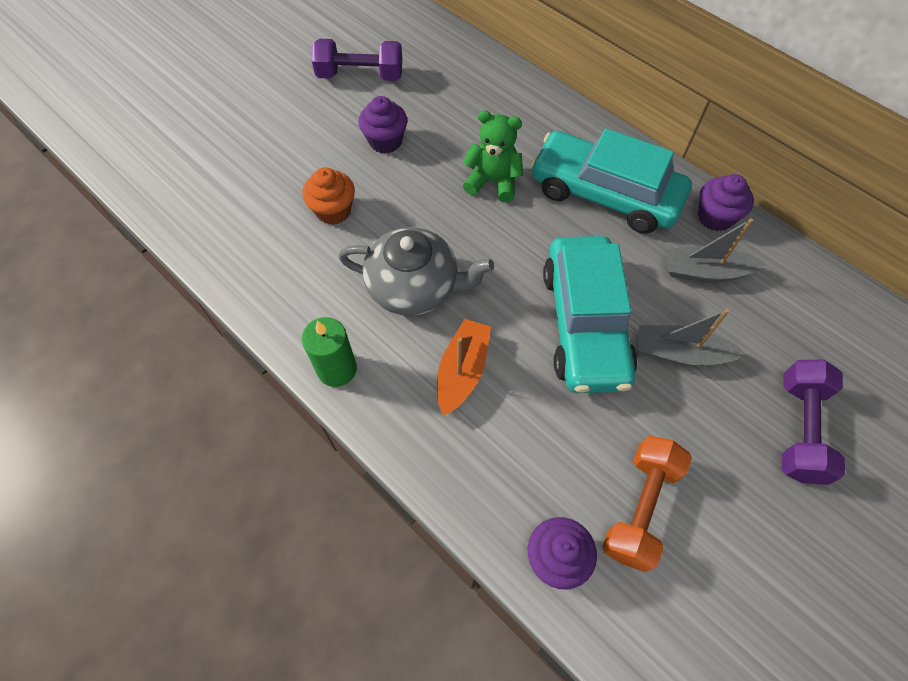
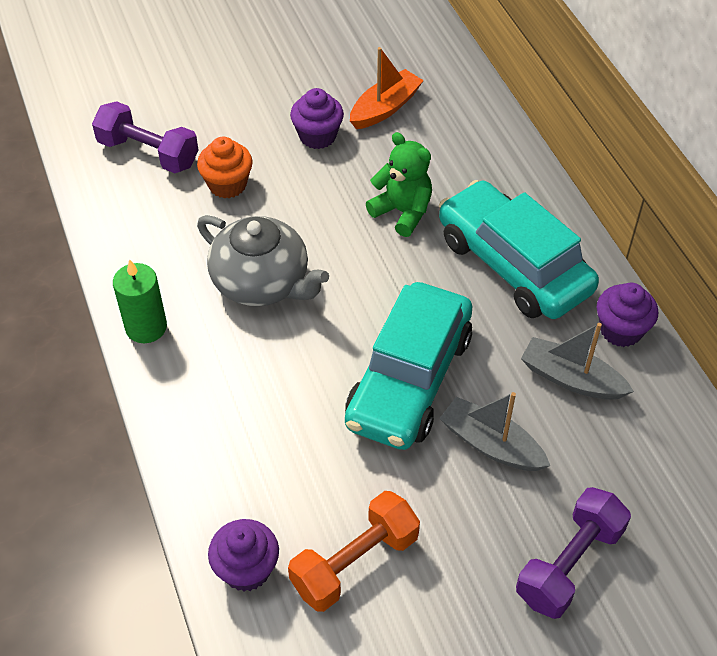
camera: 25 degrees right, 10 degrees down
(360, 75) = (331, 64): purple dumbbell -> purple dumbbell (148, 153)
(462, 371) = (261, 374): orange boat -> orange boat (385, 108)

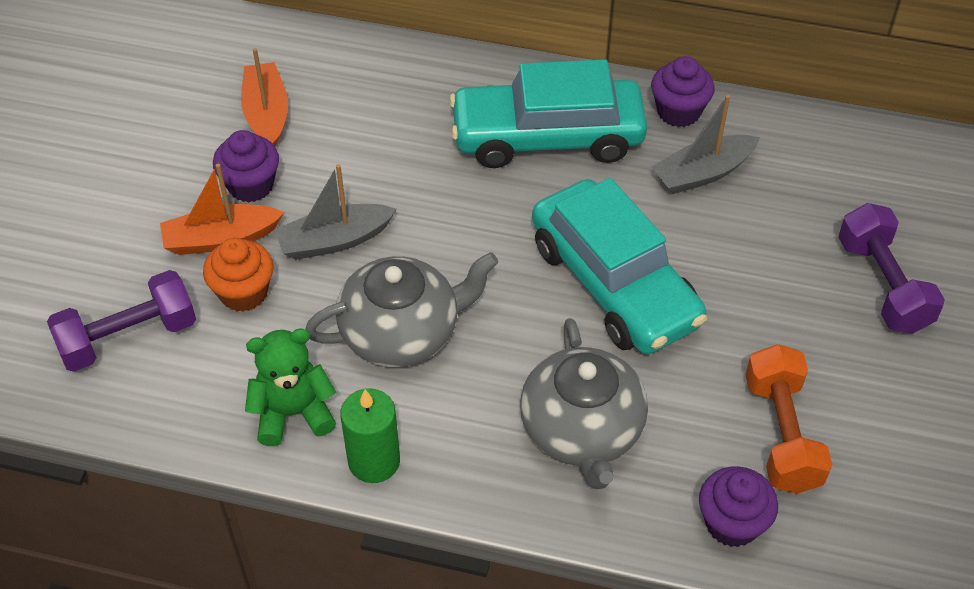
camera: 55 degrees left, 0 degrees up
(259, 430) = (582, 430): none -> grey teapot
(260, 148) = (221, 239): none -> orange boat
(402, 212) = (413, 177): green teddy bear -> green teddy bear (293, 413)
(491, 444) = (729, 267): grey boat -> grey boat (334, 241)

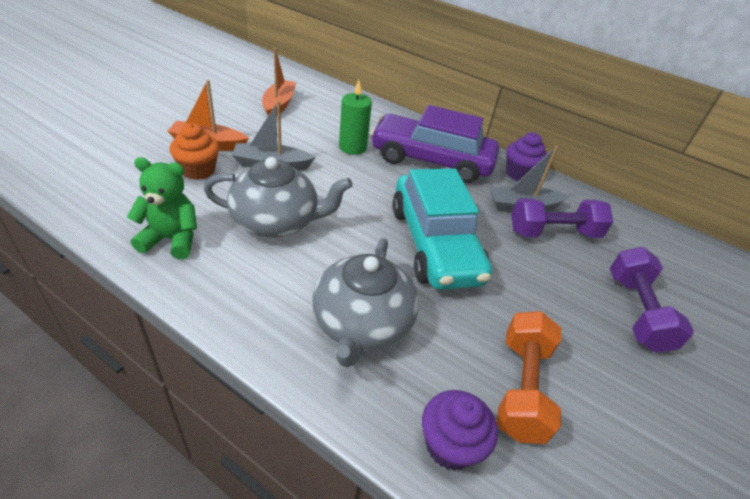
camera: 15 degrees right, 10 degrees down
(128, 337) = (113, 168): purple dumbbell -> purple dumbbell (553, 233)
(251, 185) = (245, 128): purple cupcake -> none
(374, 461) = (200, 287): green candle -> green candle (352, 147)
(547, 137) = (431, 160): turquoise car -> purple car

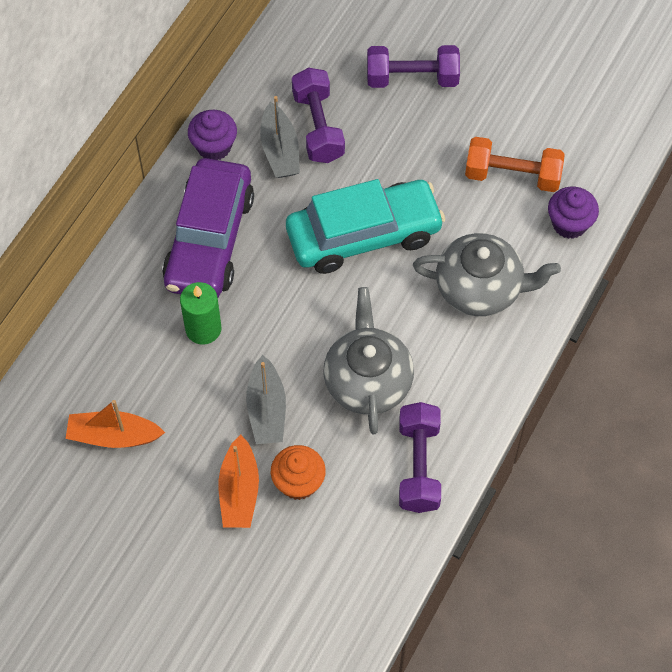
camera: 90 degrees left, 20 degrees up
(171, 239) = (418, 466): green teddy bear -> purple dumbbell

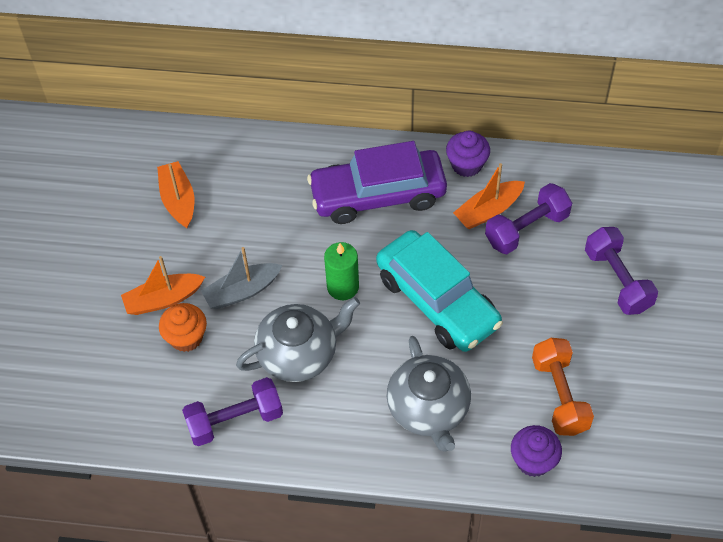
camera: 70 degrees right, 5 degrees down
(203, 329) = (295, 222): green candle -> green candle (343, 287)
(280, 150) = (488, 211): grey boat -> orange boat

